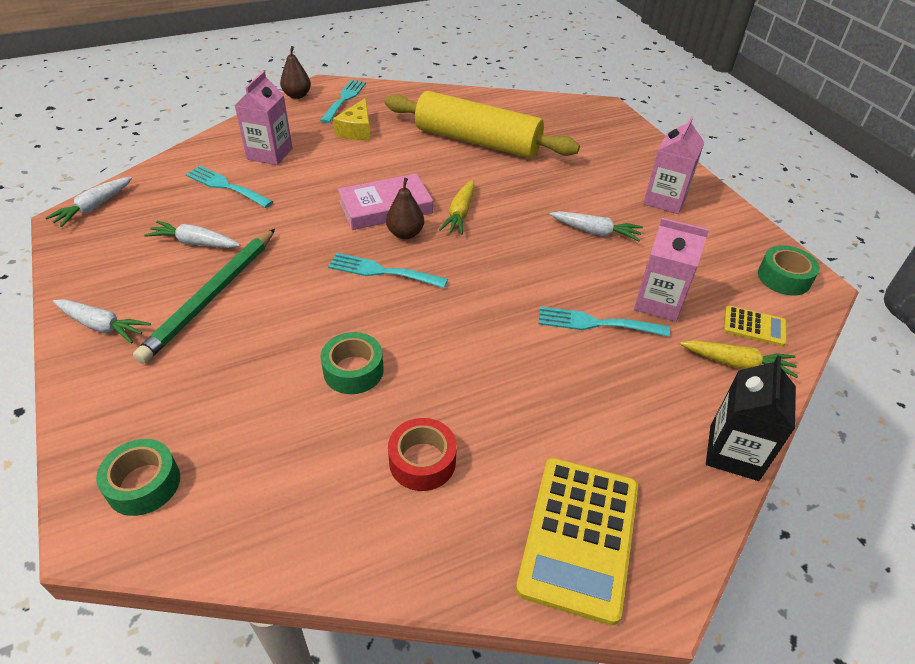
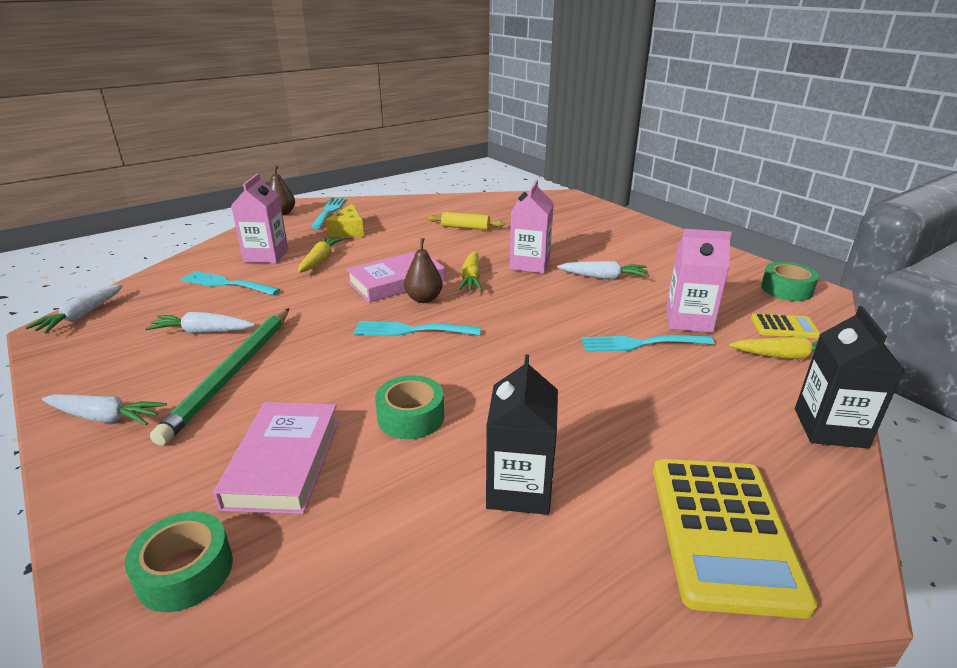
camera: 10 degrees left, 15 degrees down
(236, 398) = (284, 462): none -> pink book
(319, 167) = (320, 260): none -> yellow carrot
(422, 461) = (519, 489): red tape -> black carton
(477, 141) = (465, 227): yellow rolling pin -> yellow rolling pin, size x0.40
(665, 200) = (652, 249): pink carton -> pink carton (529, 264)

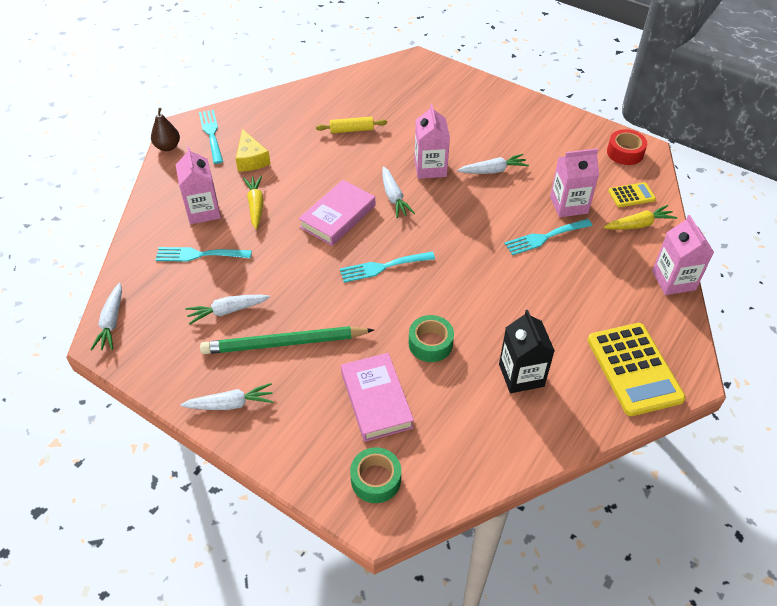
camera: 20 degrees left, 20 degrees up
(232, 373) = (285, 343): green pencil -> green pencil turned 90 degrees clockwise
(424, 299) = (371, 231): brown pear -> none
(471, 278) = (394, 197): yellow carrot -> white carrot
(786, 289) = (625, 152): green tape -> red tape
(830, 428) = (673, 280): black carton -> pink carton

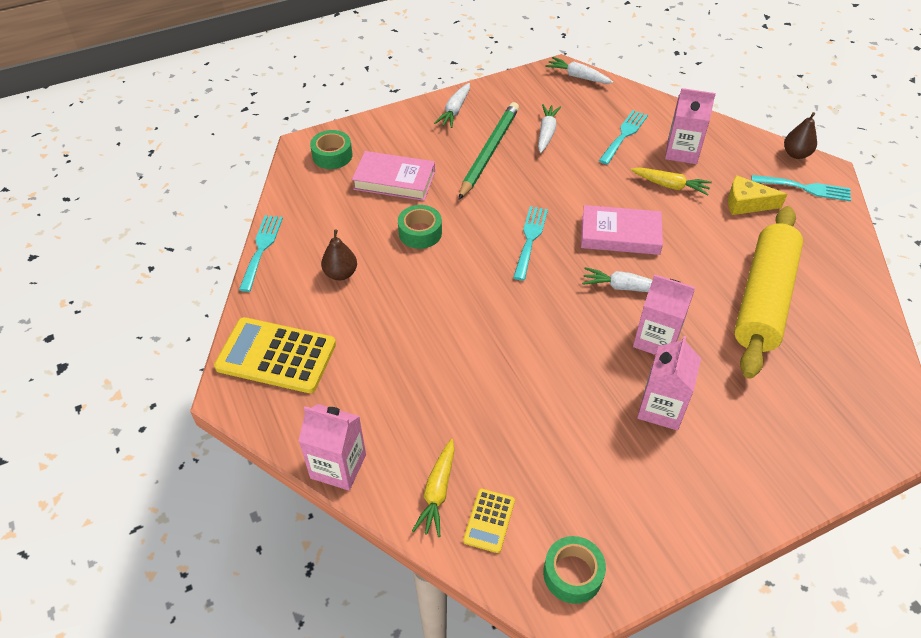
camera: 120 degrees right, 0 degrees up
(338, 216) = (620, 234): pink book -> pink book turned 60 degrees counterclockwise
(351, 130) = (763, 299): yellow rolling pin -> yellow rolling pin, size x2.47
(493, 170) = (619, 397): white carrot -> none
(521, 375) = (341, 274): black carton -> brown pear
(545, 237) = (481, 384): turquoise fork -> turquoise fork (261, 249)
(568, 205) = (515, 439): pink carton -> pink carton (661, 408)
(625, 152) = (572, 574): red tape -> green tape

